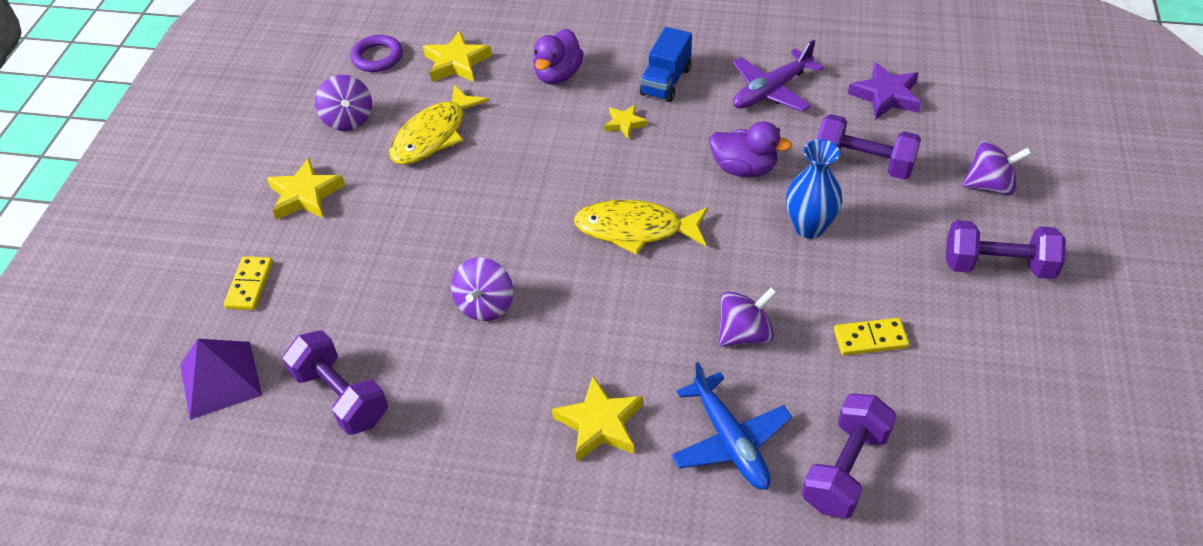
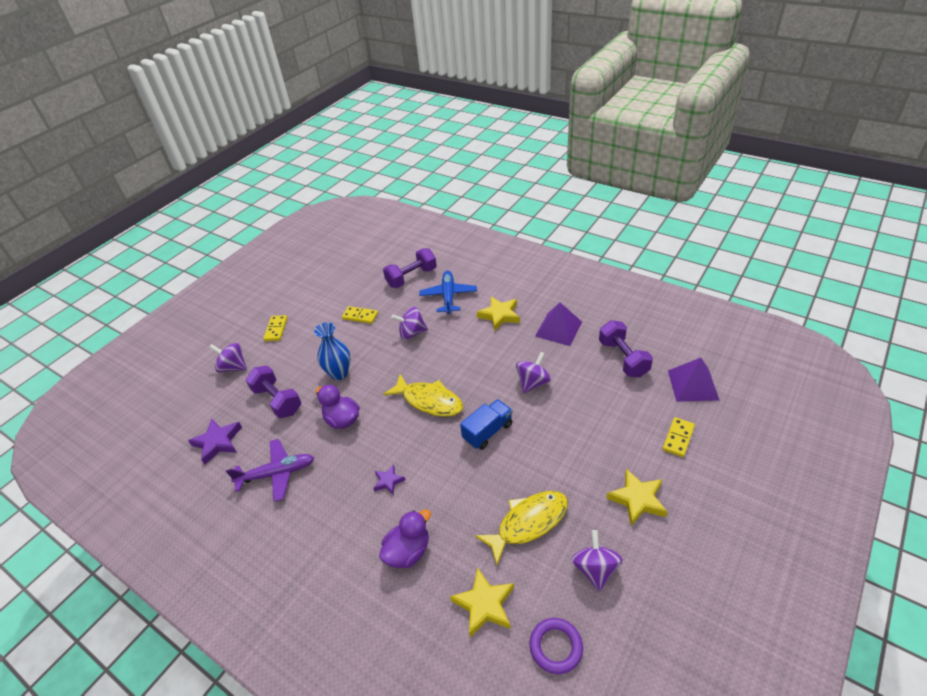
camera: 155 degrees left, 5 degrees down
(473, 426) = (558, 329): none -> purple pyramid
(625, 123) = (388, 481): yellow star -> purple star
(666, 81) = (336, 510): blue truck -> blue truck (487, 431)
(998, 266) = (276, 329): purple dumbbell -> yellow domino

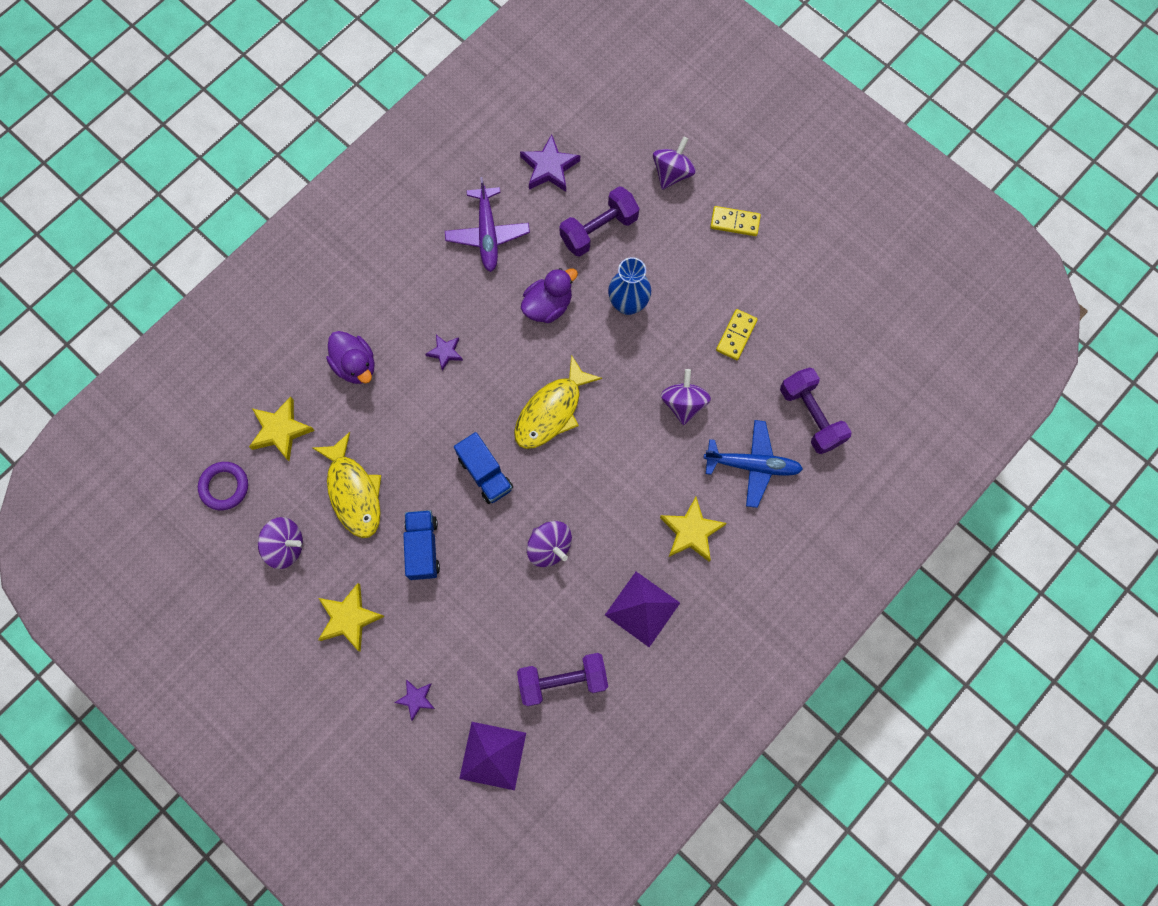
camera: 95 degrees right, 30 degrees up
(560, 460) = (423, 548): none -> blue truck
(678, 438) = (416, 699): yellow domino -> purple star

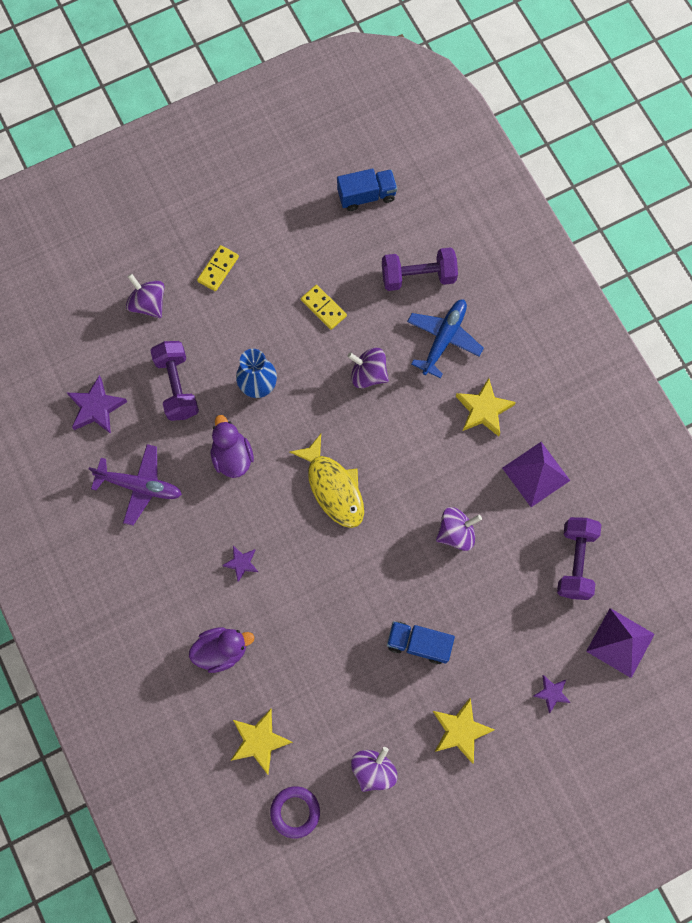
camera: 70 degrees left, 0 degrees up
(353, 492) = (344, 690): yellow fish -> none
(485, 473) = (370, 565): blue truck -> blue truck (366, 195)

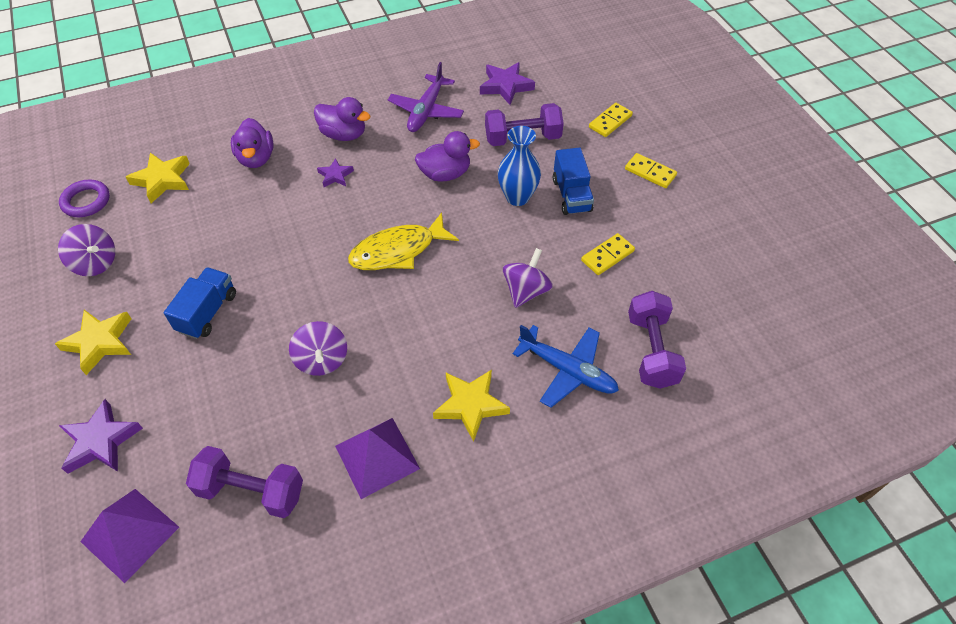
camera: 95 degrees right, 20 degrees down
(148, 303) = (610, 122): purple spinning top -> yellow domino
(181, 566) = (344, 134): none -> purple duck
(366, 195) = (756, 306): blue truck -> blue truck (571, 195)
(551, 693) = (100, 441): purple star -> purple star, size x1.70

